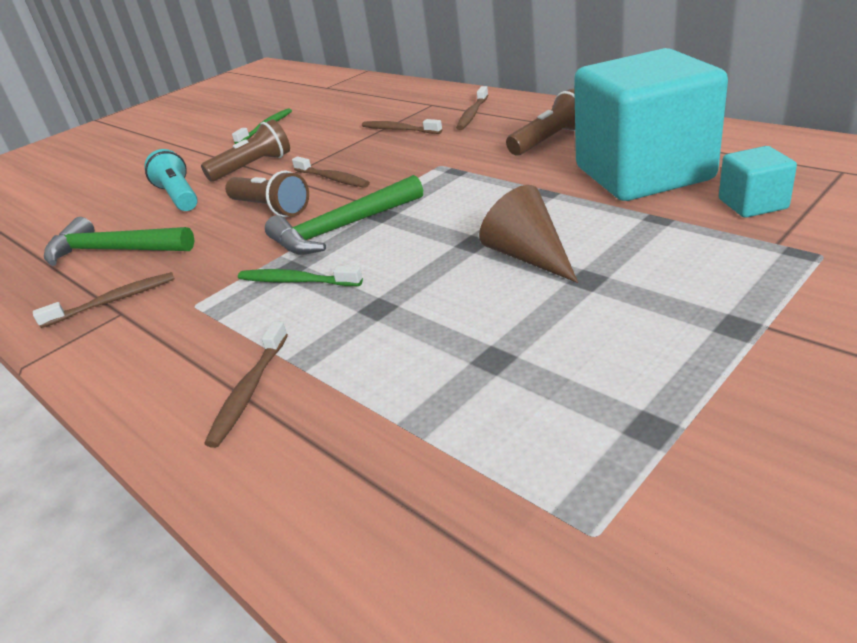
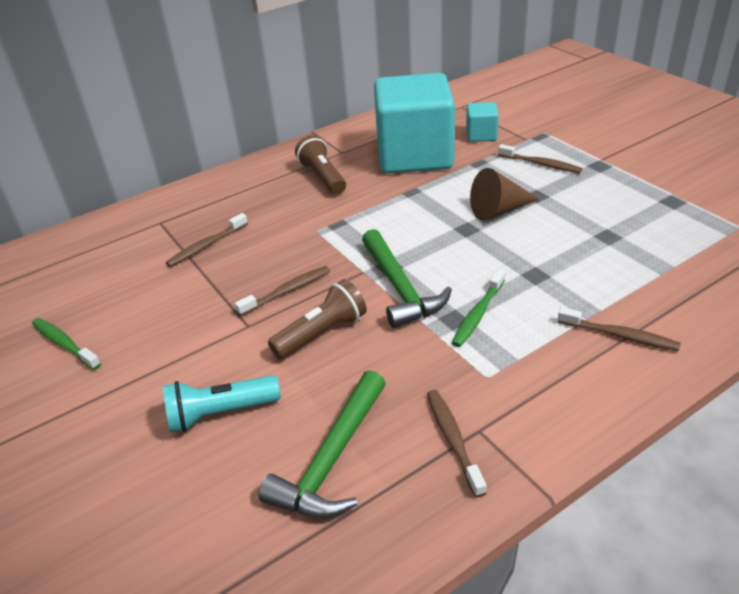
camera: 80 degrees left, 5 degrees up
(253, 167) = (192, 350): brown flashlight -> none
(472, 114) = (219, 203): brown toothbrush -> brown toothbrush (540, 164)

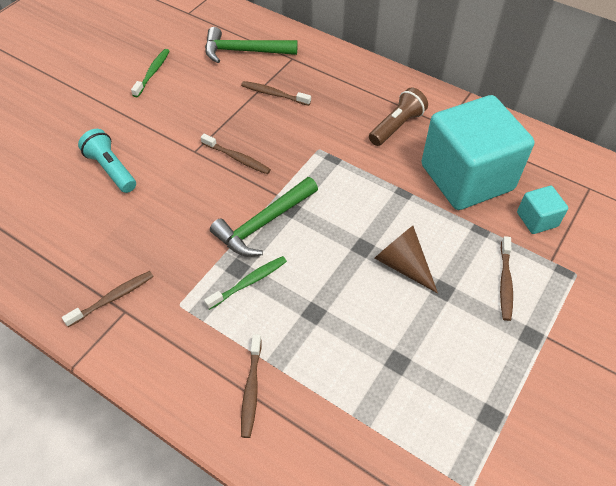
camera: 65 degrees right, 15 degrees up
(322, 333) = (198, 193): brown flashlight -> none
(332, 459) = (84, 238): green hammer -> green hammer (244, 51)
(478, 314) = (248, 282): green toothbrush -> green toothbrush turned 135 degrees clockwise

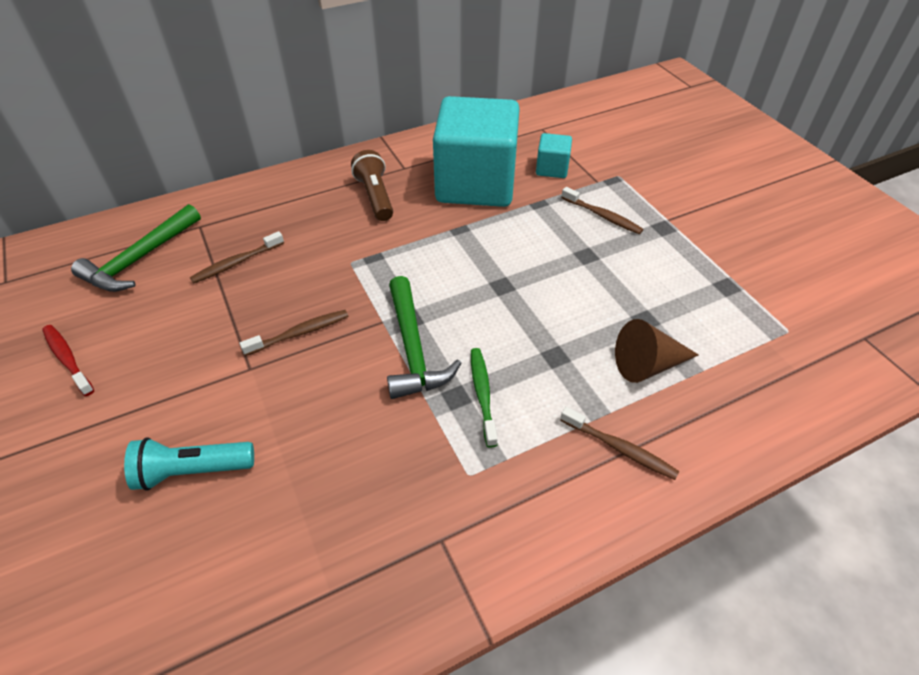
camera: 60 degrees left, 5 degrees down
(112, 298) = (411, 547): brown toothbrush -> none
(152, 73) = (68, 359): green toothbrush -> red toothbrush
(403, 265) = (542, 268): brown cone -> brown cone (648, 365)

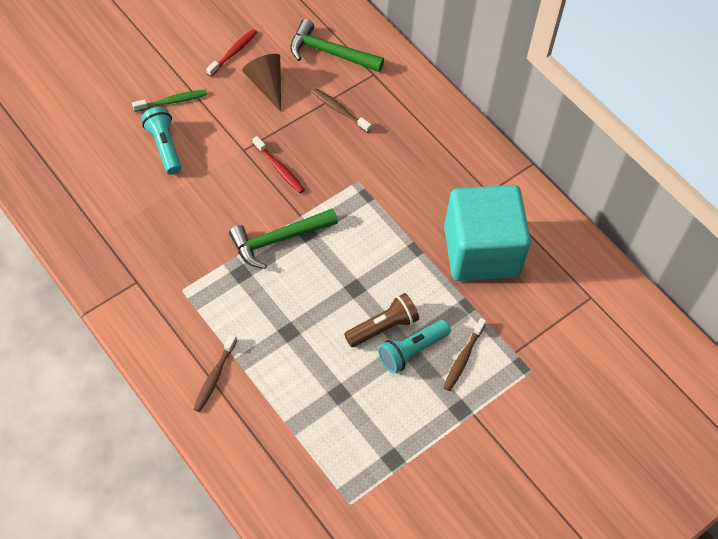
camera: 75 degrees right, 10 degrees up
(299, 333) = (279, 168): brown toothbrush -> red toothbrush
(375, 196) = (442, 179): brown flashlight -> brown flashlight (383, 327)
(482, 395) = (245, 289): green toothbrush -> green toothbrush (172, 101)
(552, 169) = (524, 311): turquoise cube -> none
(591, 252) = (411, 351): none -> turquoise flashlight
(648, 365) = (292, 395): brown cone -> brown cone (266, 85)

